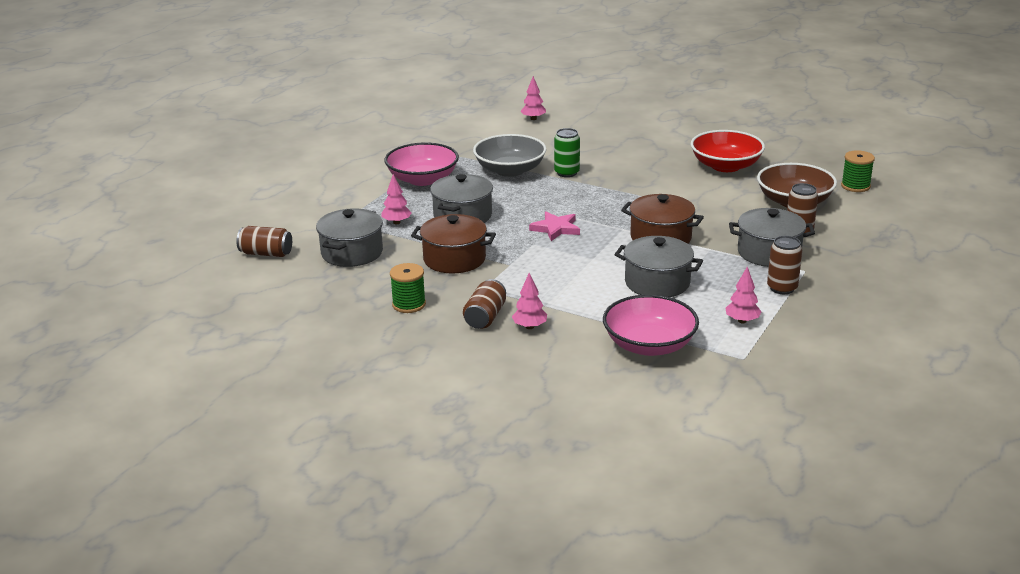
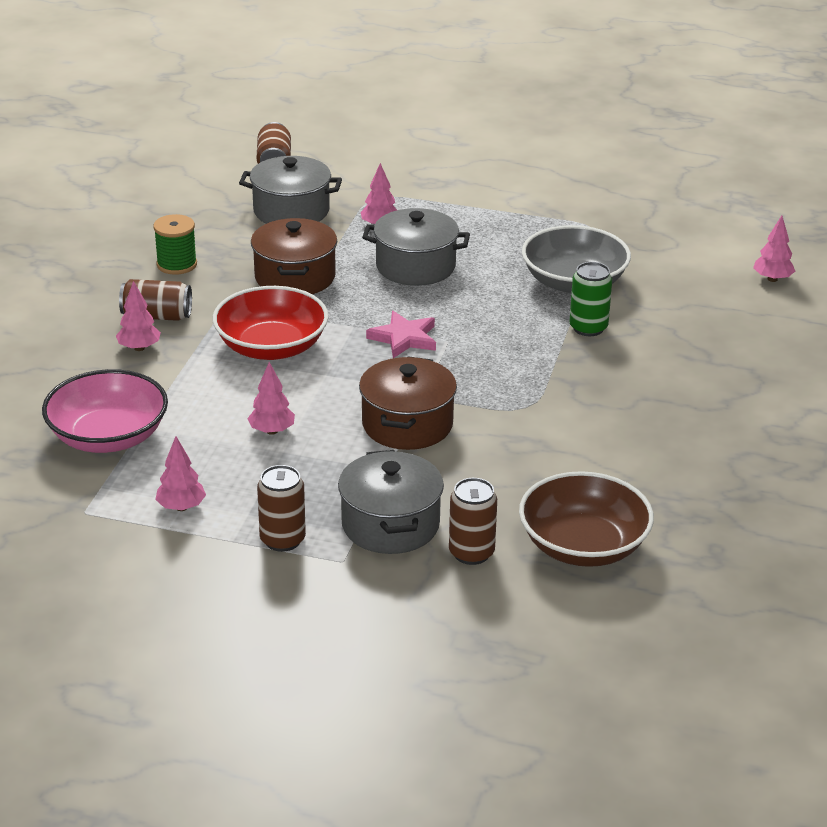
camera: 75 degrees right, 5 degrees up
(422, 179) = (512, 224): pink bowl -> none
(657, 282) = (272, 431): grey pot -> pink tree
(725, 166) = (691, 470): red bowl -> red bowl (271, 347)
(855, 186) = (679, 614): green spool -> none

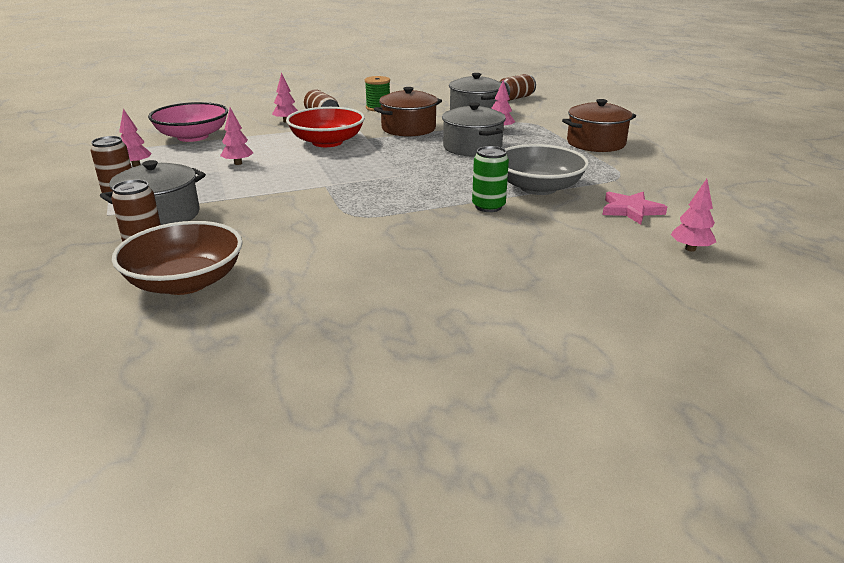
camera: 55 degrees right, 5 degrees down
(404, 338) = (386, 165): pink star -> pink star (631, 210)
(407, 424) = (286, 190): brown pot -> brown pot (596, 143)

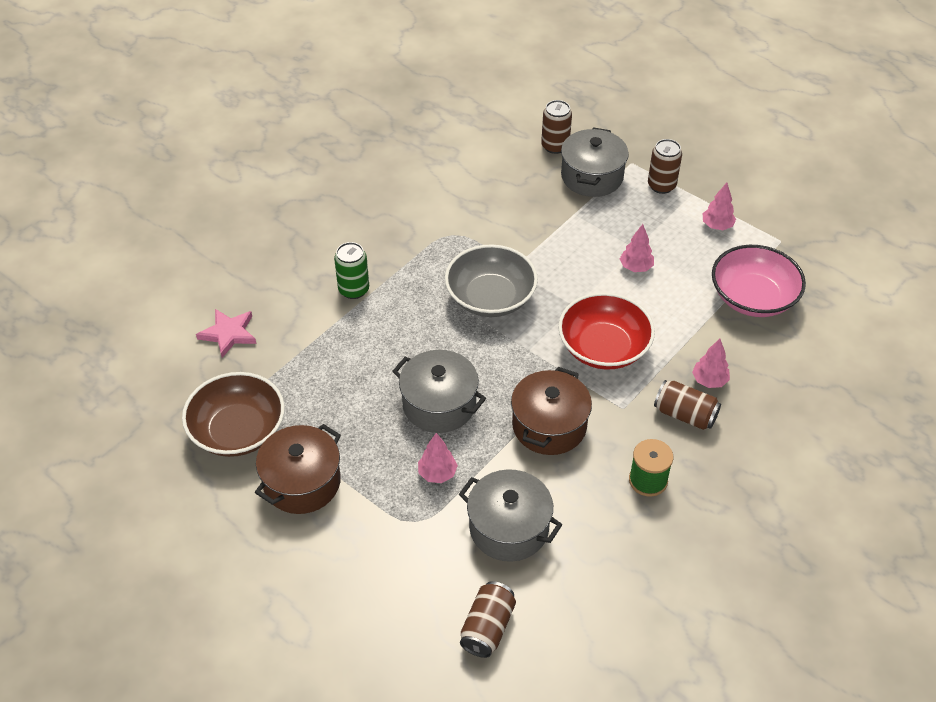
camera: 150 degrees right, 20 degrees up
(185, 282) = (489, 132): brown bowl -> brown bowl (238, 431)
(538, 188) = (325, 341): grey bowl -> grey bowl (490, 297)
(690, 249) = (172, 293): pink tree -> none

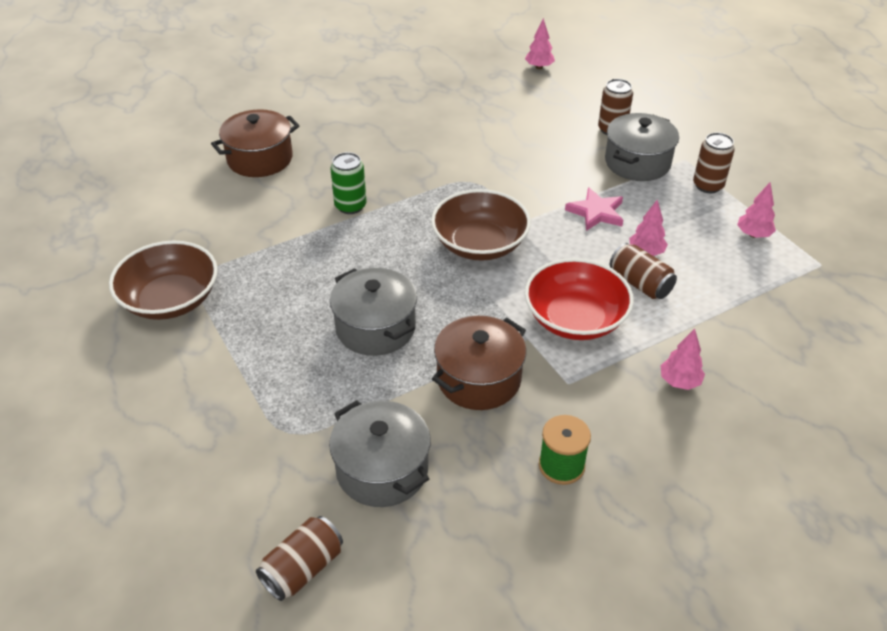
camera: 20 degrees right, 5 degrees down
(229, 334) = (214, 215): pink star -> pink star (596, 212)
(302, 482) = (200, 363): brown pot -> brown pot (260, 159)
(437, 473) = (337, 393): pink tree -> pink tree (539, 67)
(490, 297) = (480, 244): grey bowl -> brown bowl
(685, 415) = (635, 409): brown can -> brown can (640, 284)
(753, 297) = (766, 312): pink bowl -> none

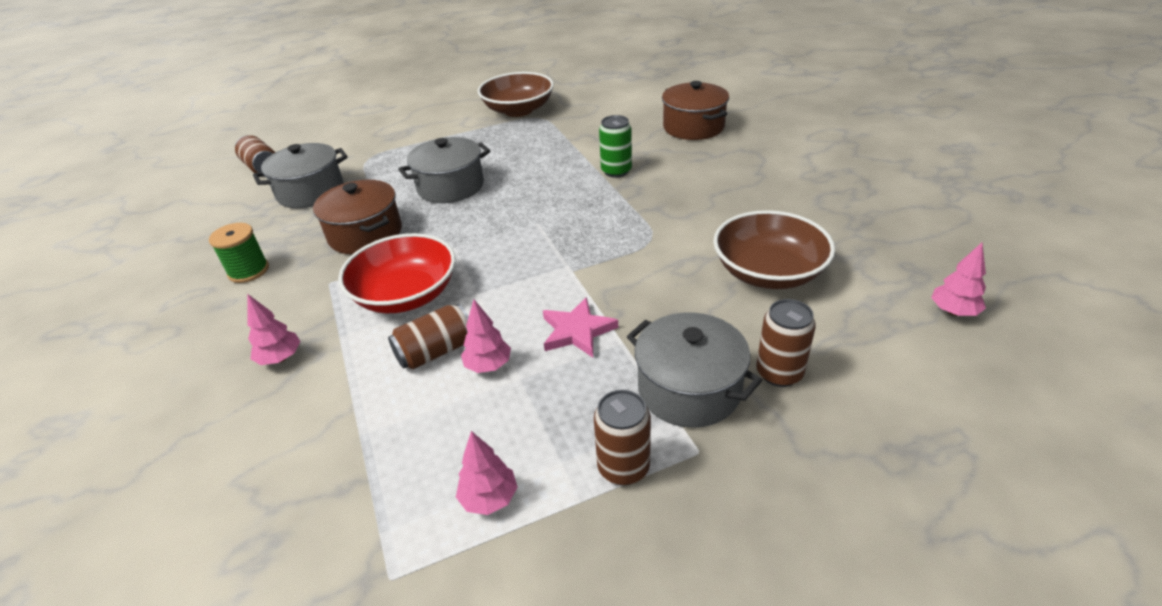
camera: 100 degrees right, 5 degrees down
(480, 244) = (541, 241): brown bowl -> brown bowl (768, 272)

